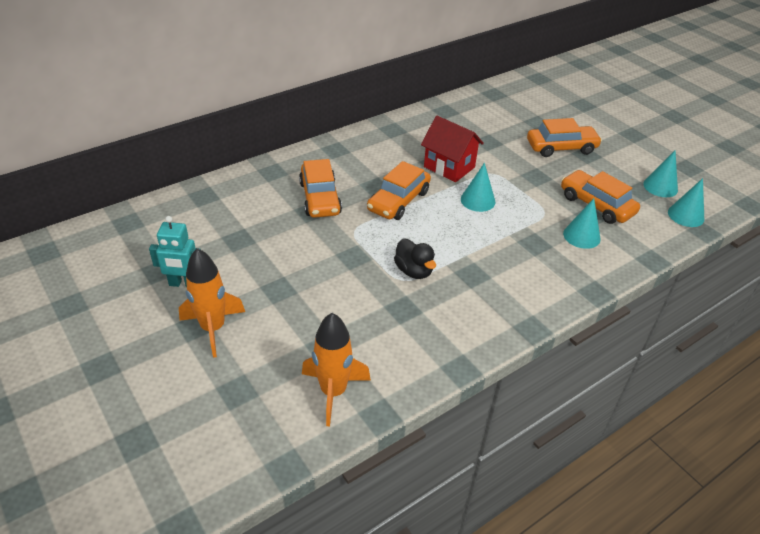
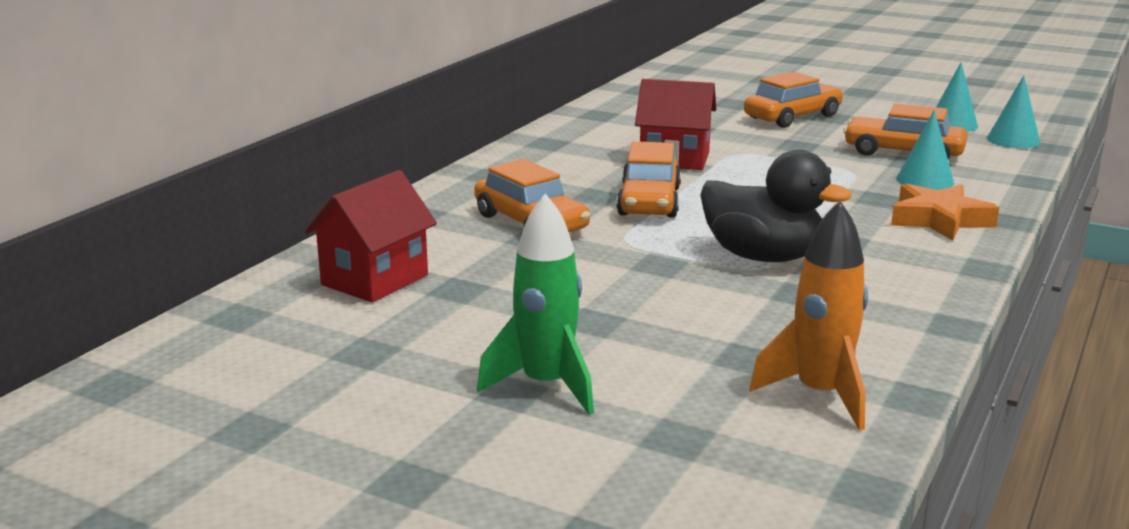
camera: 25 degrees left, 20 degrees down
(183, 284) = (430, 354): turquoise robot -> none
(207, 218) = (375, 280): none -> red house
(213, 328) = (546, 386): orange rocket -> green rocket
(414, 271) = (763, 257): black duck -> black duck, size x1.64
(478, 200) = (754, 179): turquoise cone -> none
(550, 276) = (939, 220): none -> orange star

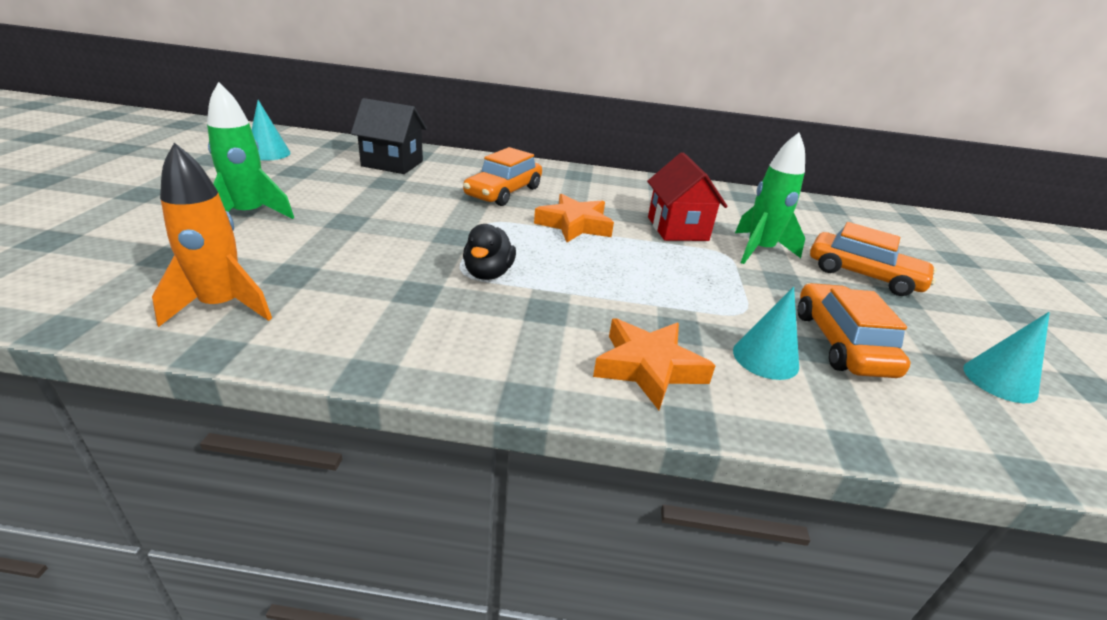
camera: 65 degrees right, 10 degrees up
(375, 280) = (392, 164): red house -> black house
(649, 201) = (574, 225): orange car -> orange star
(735, 139) = (759, 250): none -> green rocket
(763, 257) = (488, 273): black duck -> black duck, size x0.61
(1013, 140) = (1015, 436): turquoise cone -> turquoise cone (268, 153)

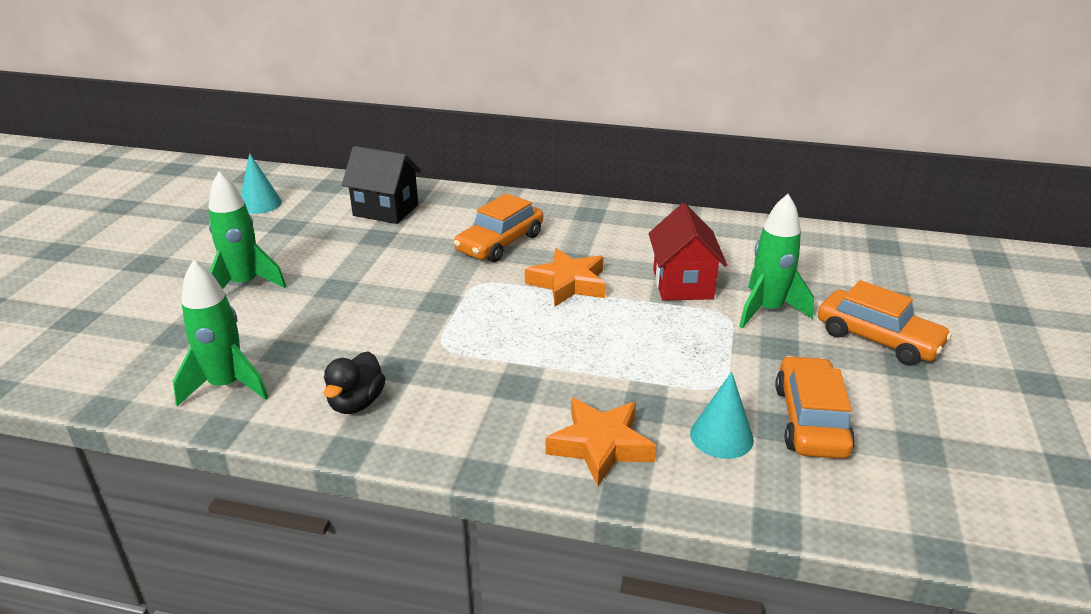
camera: 10 degrees right, 0 degrees up
(222, 306) = (226, 385): orange rocket -> green rocket
(488, 273) = (467, 346): black duck -> black duck (356, 403)
(999, 381) = (965, 462): turquoise cone -> none

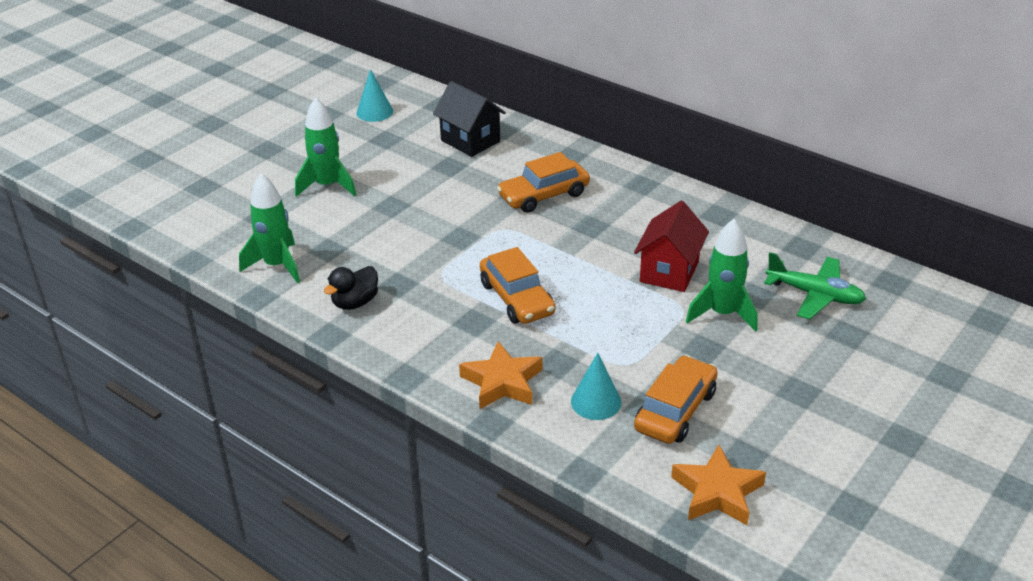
camera: 25 degrees right, 5 degrees up
(568, 283) = (573, 247): orange star -> orange star (717, 492)
(832, 272) = (815, 295): none -> green plane
(878, 339) = (796, 364): orange car -> orange car (517, 298)

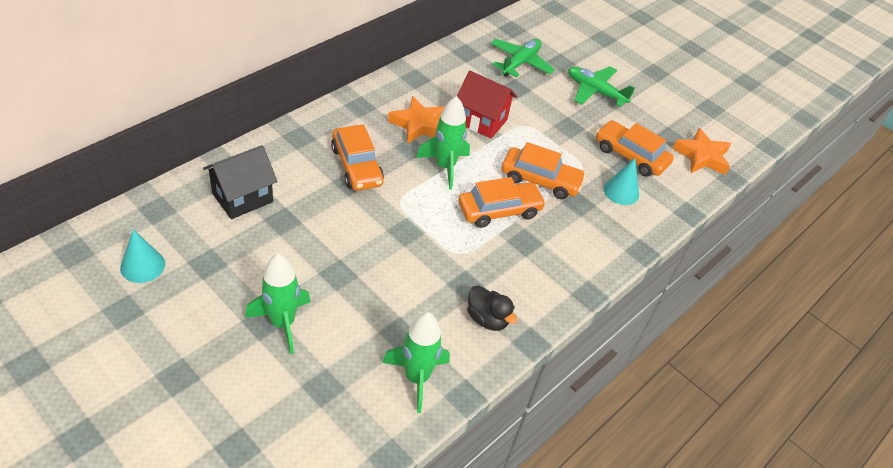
camera: 90 degrees left, 10 degrees up
(502, 382) = (598, 237): orange star -> orange star (418, 125)
(584, 327) = (540, 180): none -> orange car
(722, 314) = (534, 108): green rocket -> green rocket (445, 166)
(801, 371) = (595, 91): none -> green plane

